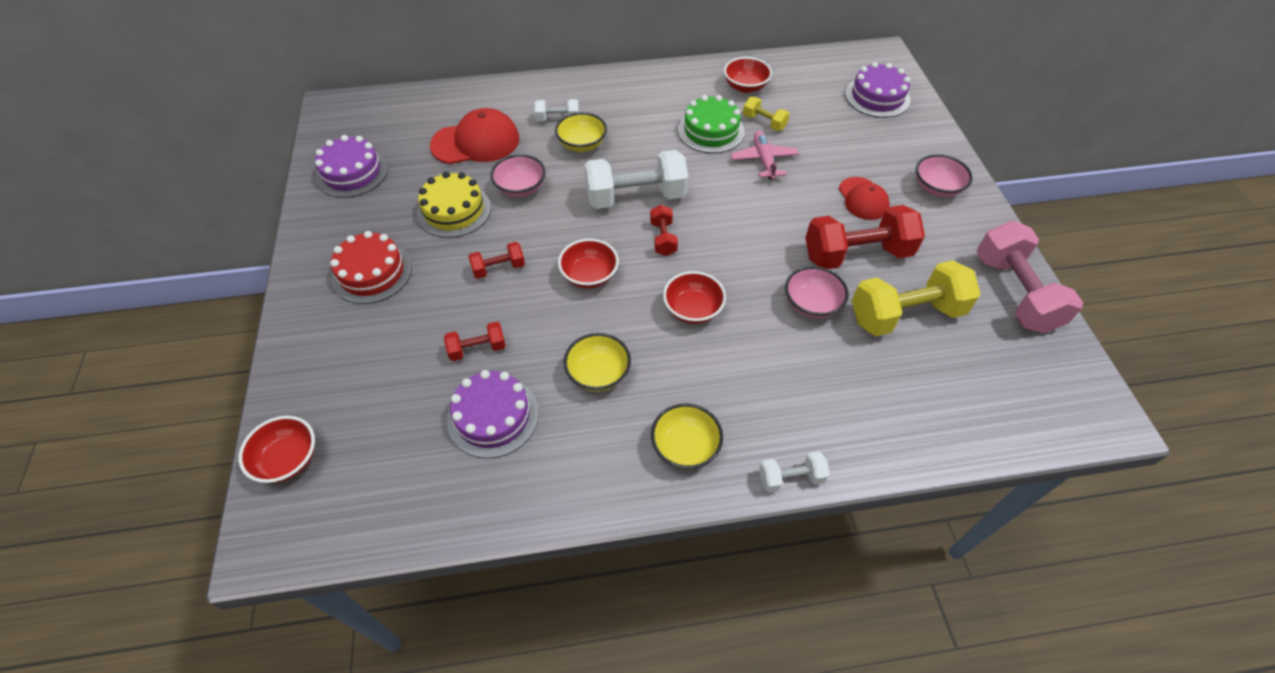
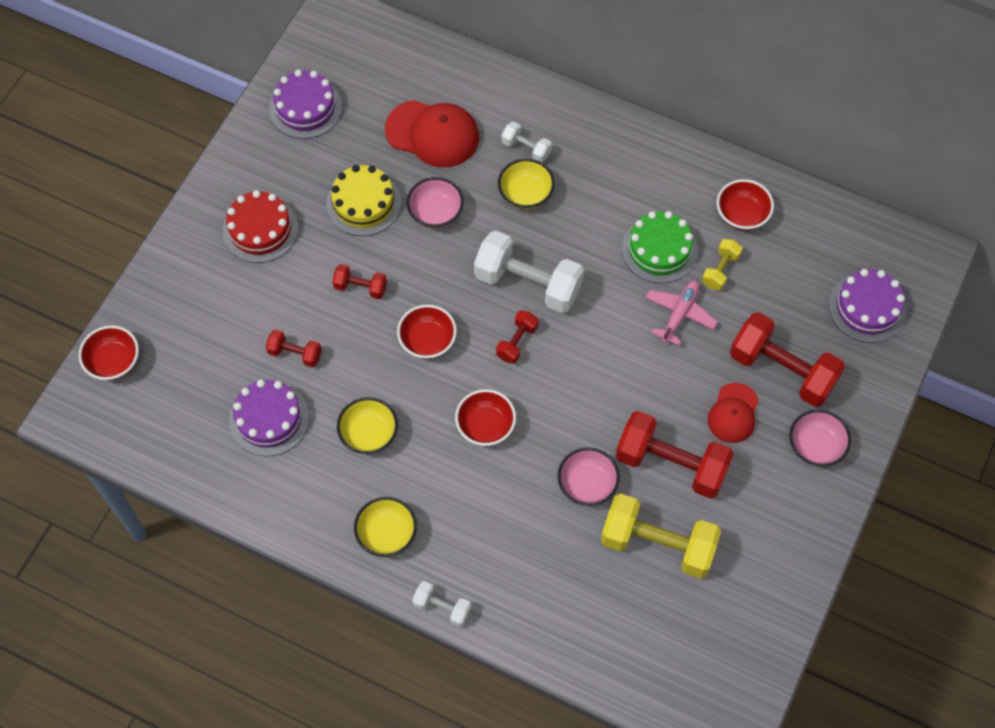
camera: 35 degrees right, 10 degrees up
(764, 122) = (720, 270): yellow dumbbell -> yellow dumbbell turned 45 degrees clockwise
(865, 157) = (782, 370): none -> red dumbbell
(1014, 293) = (774, 588): pink dumbbell -> none

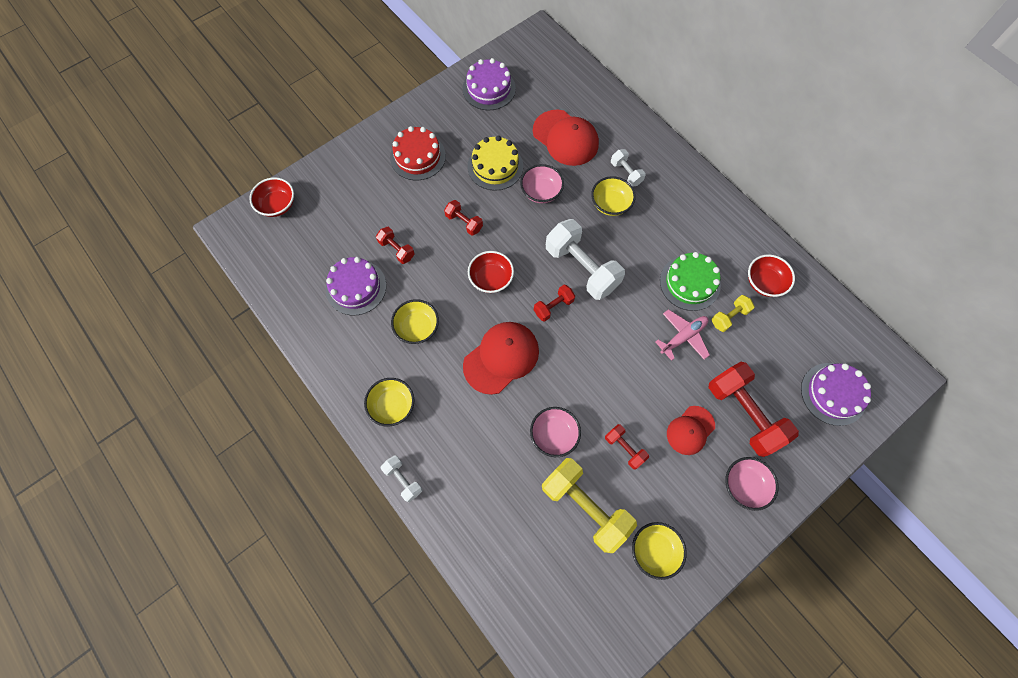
camera: 25 degrees right, 5 degrees up
(485, 426) = (501, 358): red bowl -> red cap
(671, 464) = (624, 448): red dumbbell -> red dumbbell, size x0.49
(752, 555) = (654, 550): none -> yellow bowl

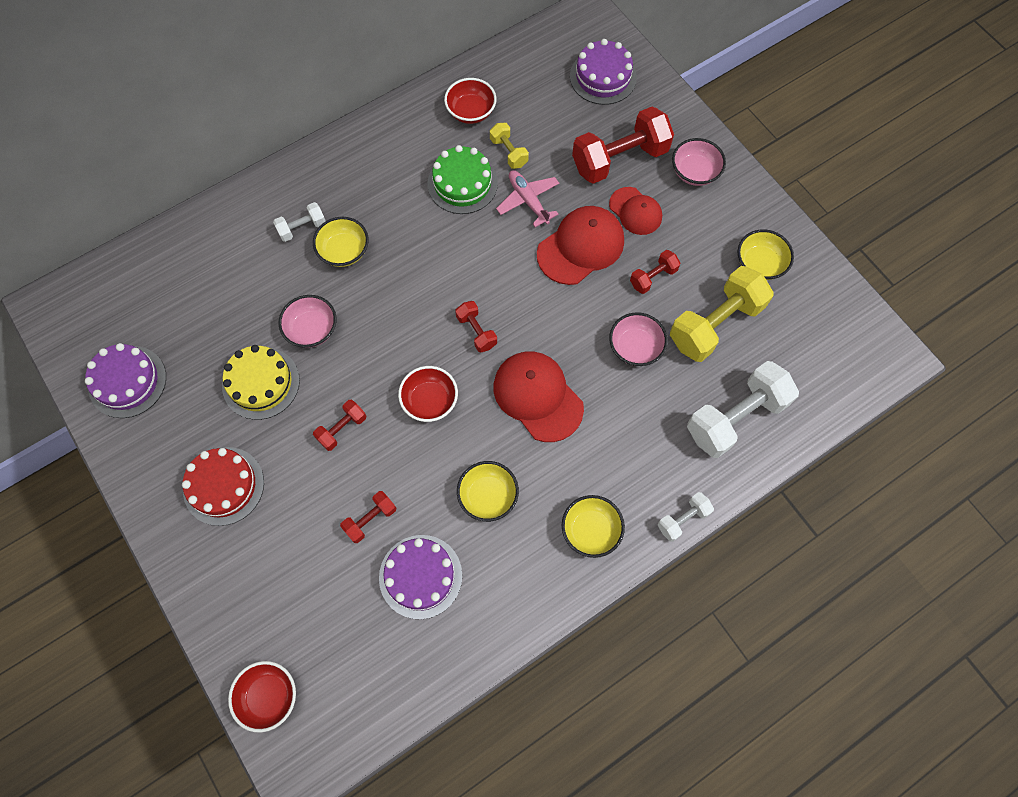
camera: 85 degrees left, 0 degrees up
(565, 138) = (234, 291): red cap -> red cap (581, 247)
(582, 268) = (428, 294): white dumbbell -> white dumbbell (735, 417)

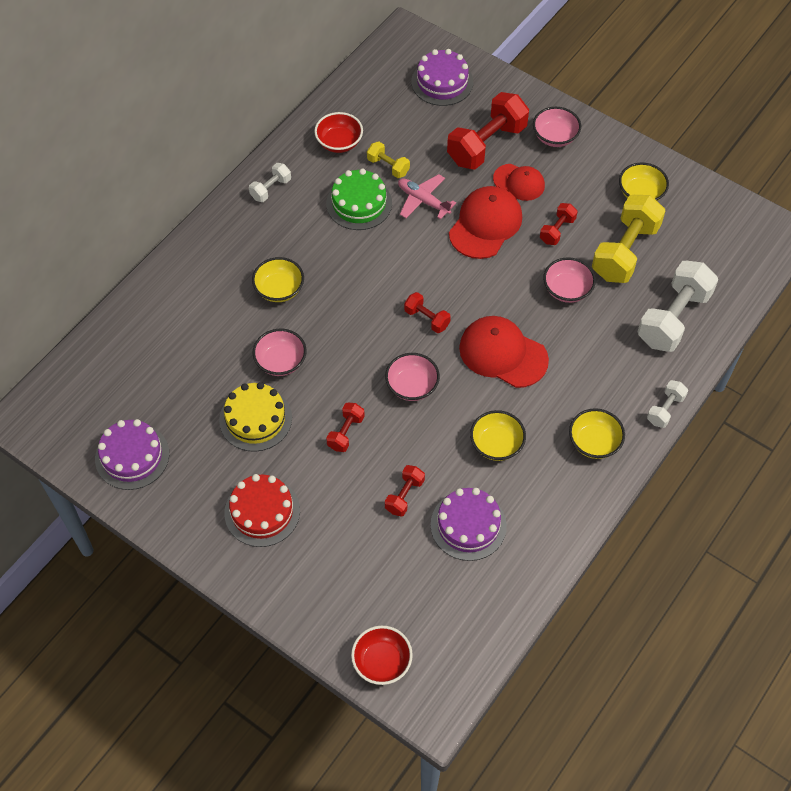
camera: 20 degrees left, 10 degrees down
(302, 228) = (232, 282): white dumbbell -> white dumbbell (271, 189)
(430, 401) = (412, 386): red bowl -> pink bowl

